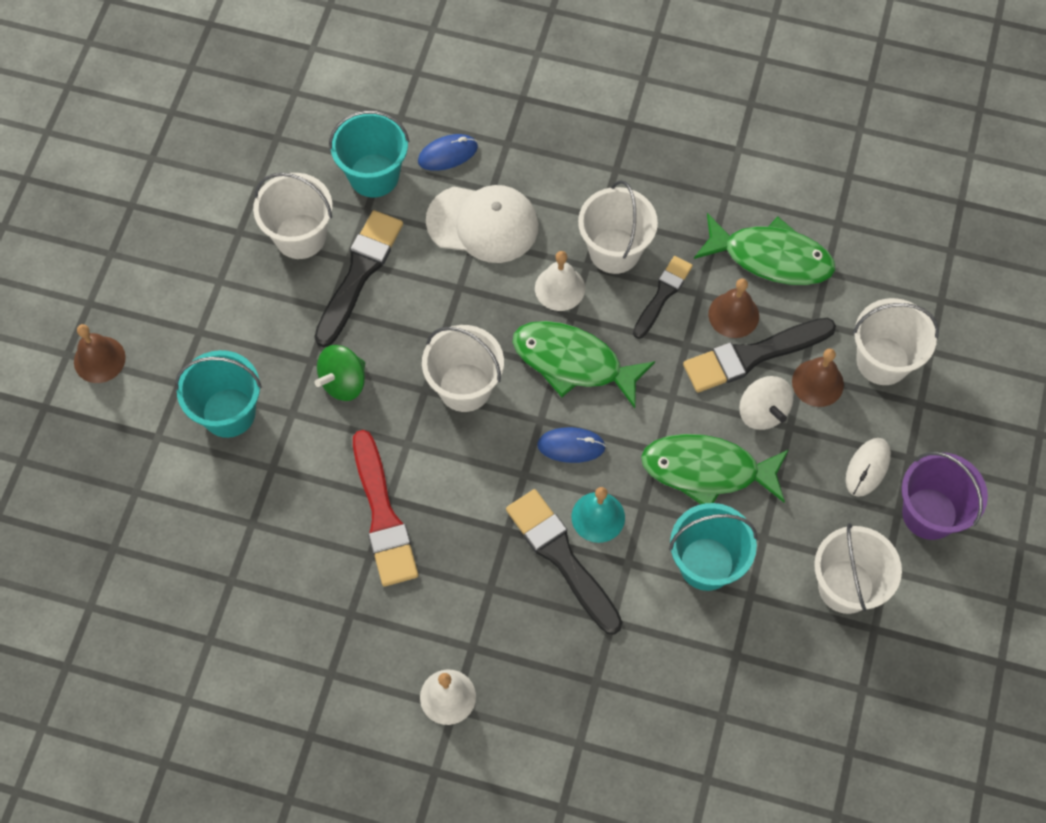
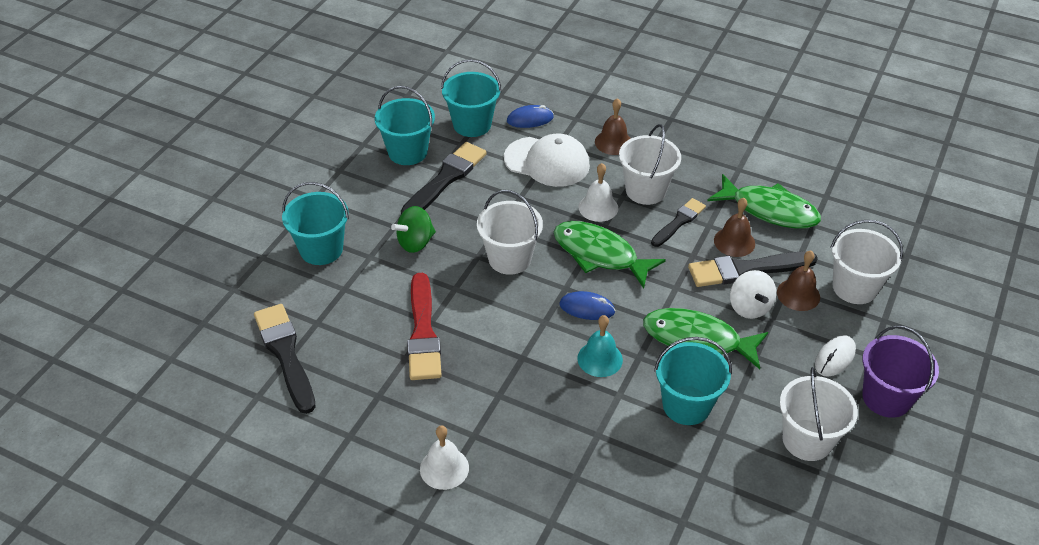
camera: 10 degrees right, 20 degrees down
(99, 359) = (235, 204): brown bell -> brown bell (613, 142)
(300, 236) = (407, 152): white bucket -> turquoise bucket
(561, 557) = (563, 382): black brush -> black brush (285, 354)

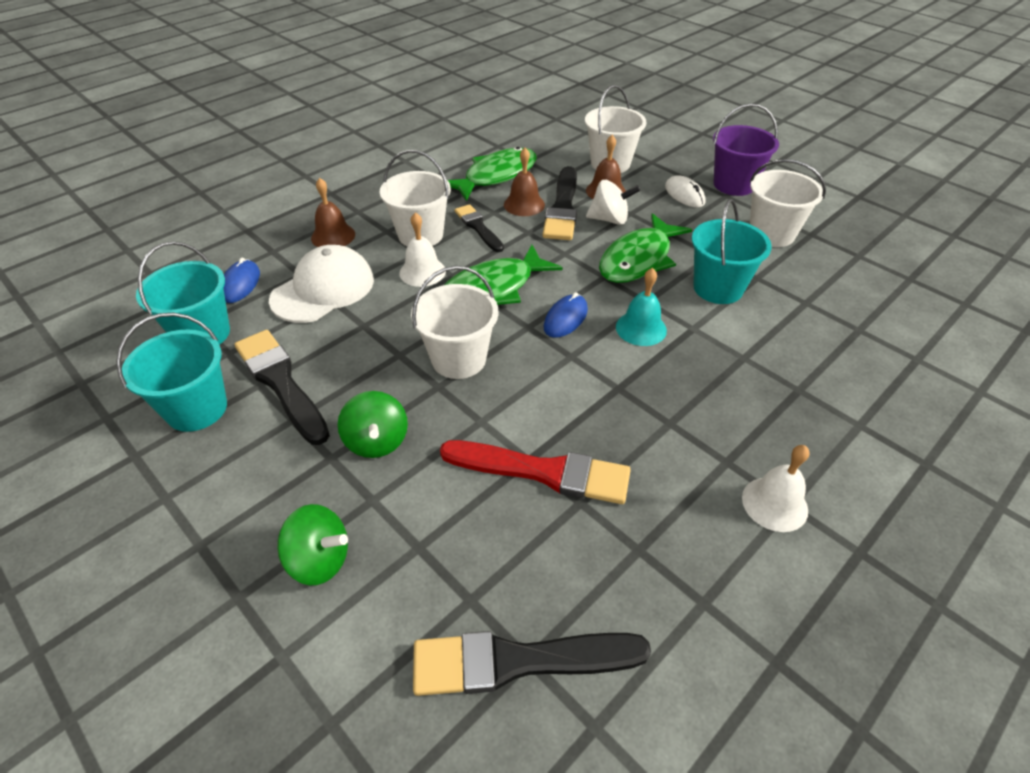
camera: 70 degrees left, 0 degrees up
(321, 249) = (319, 560): turquoise bucket -> green spinning top

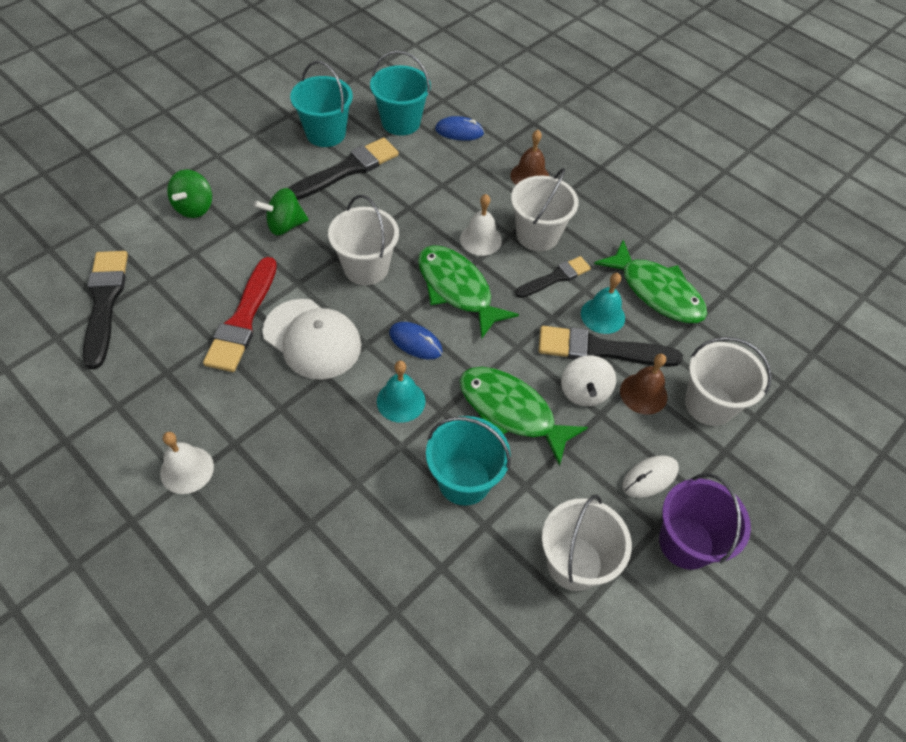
camera: 85 degrees right, 10 degrees up
(323, 289) = (454, 179): white cap -> white cap (312, 339)
(524, 204) = (602, 315): brown bell -> turquoise bell

